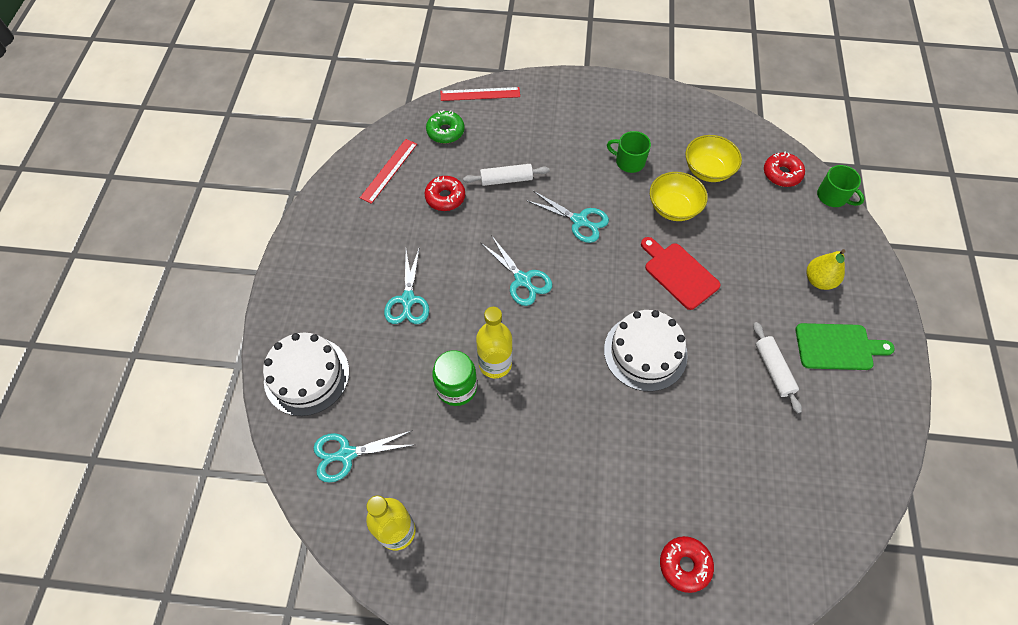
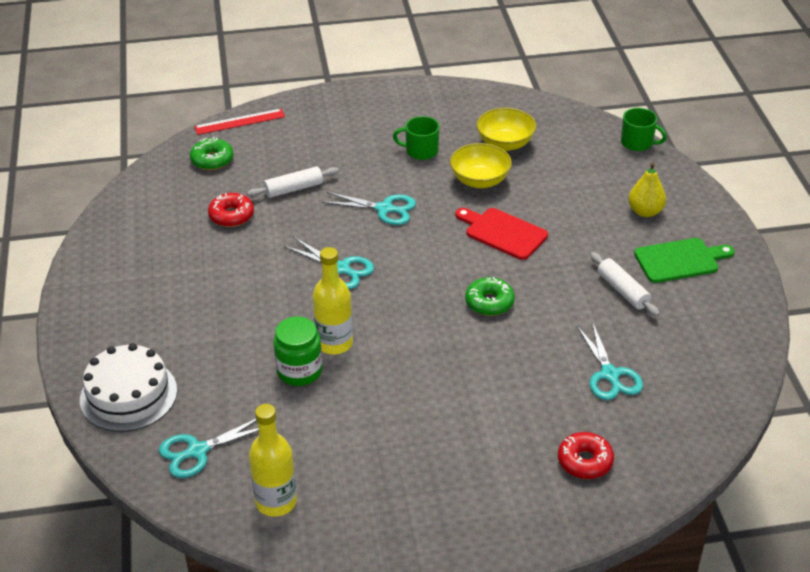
camera: 15 degrees left, 20 degrees down
(389, 170) = (160, 204): red ruler -> none
(408, 300) = (220, 309): turquoise scissors -> turquoise scissors (610, 374)
(645, 352) = (489, 302): white cake -> green donut
(781, 174) = (581, 133): red donut -> none

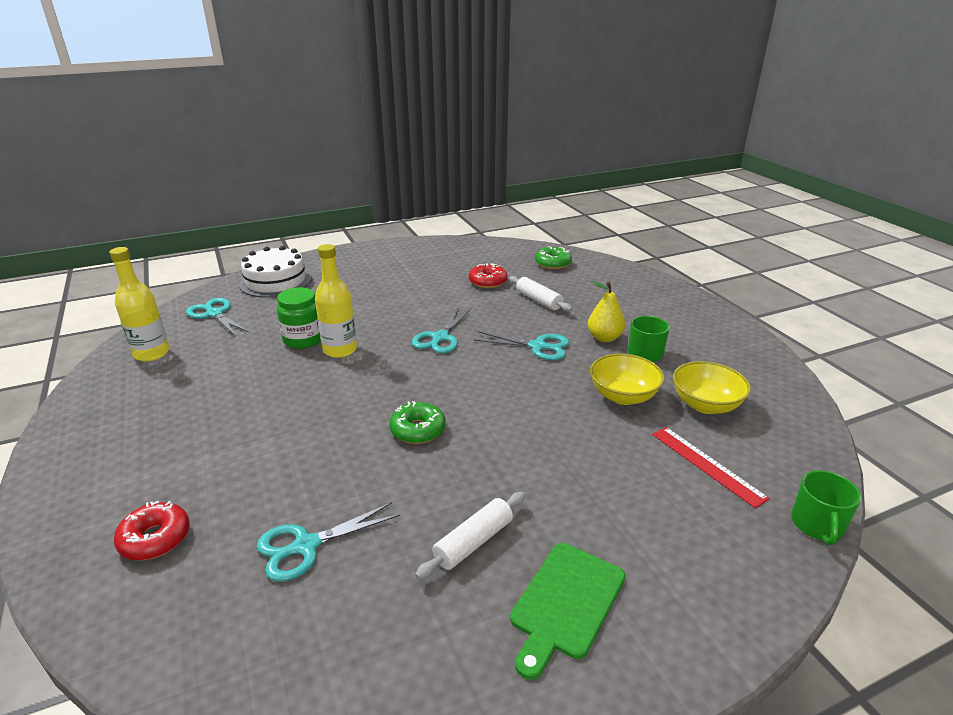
camera: 75 degrees right, 10 degrees down
(239, 122) = (611, 265): red ruler -> red ruler (707, 465)
(384, 209) = (537, 346): turquoise scissors -> turquoise scissors turned 75 degrees counterclockwise
(503, 233) = (540, 424): red cutting board -> none
(645, 211) = (658, 549): yellow pear -> yellow pear (604, 338)
(679, 260) = (566, 603): green cutting board -> green cutting board turned 60 degrees clockwise

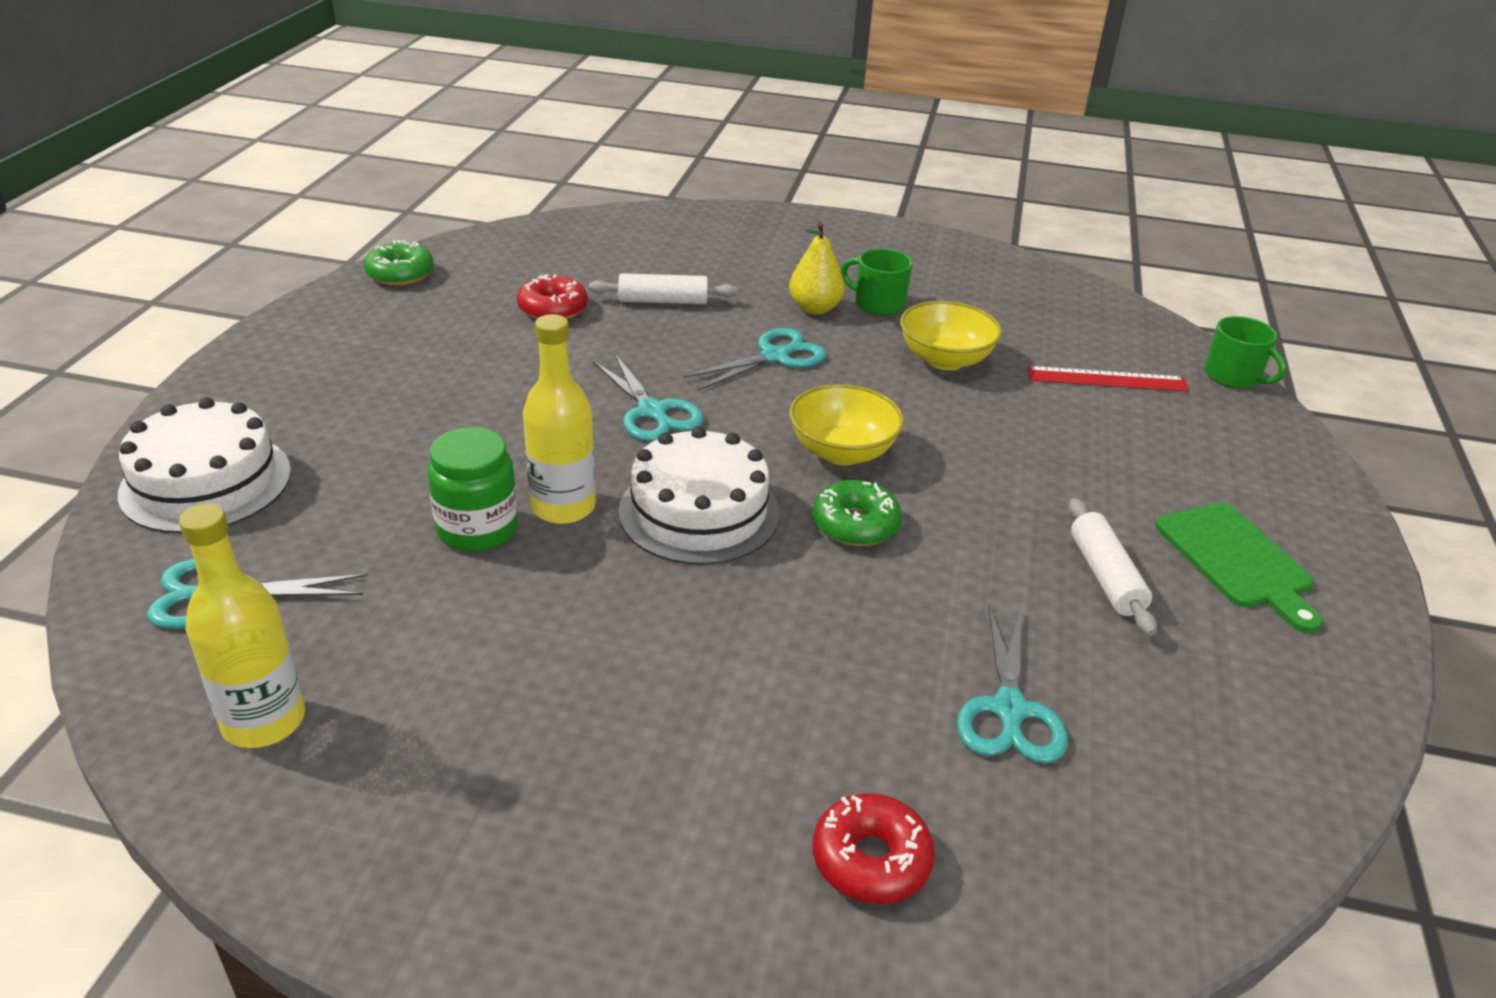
camera: 55 degrees left, 5 degrees up
(375, 382) = (699, 512): none -> white cake
(553, 263) = (581, 245): green donut -> green donut (400, 274)
(705, 405) = (1012, 326): yellow bowl -> yellow bowl (842, 452)

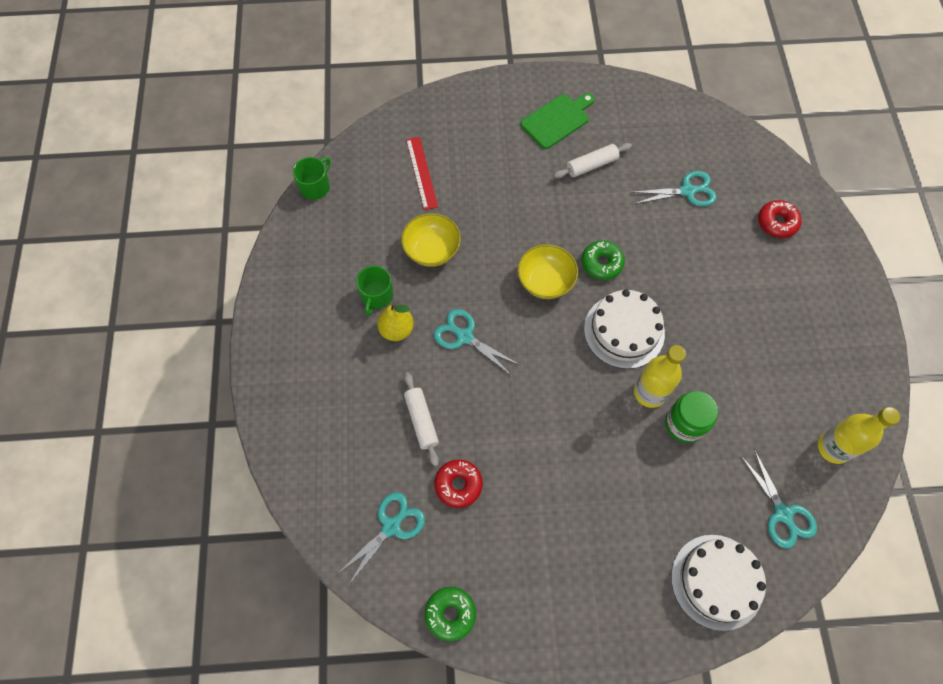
camera: 105 degrees left, 30 degrees up
(652, 411) = (549, 382): turquoise scissors -> turquoise scissors (391, 526)
(1233, 376) = (395, 118): green mug -> green mug (315, 186)

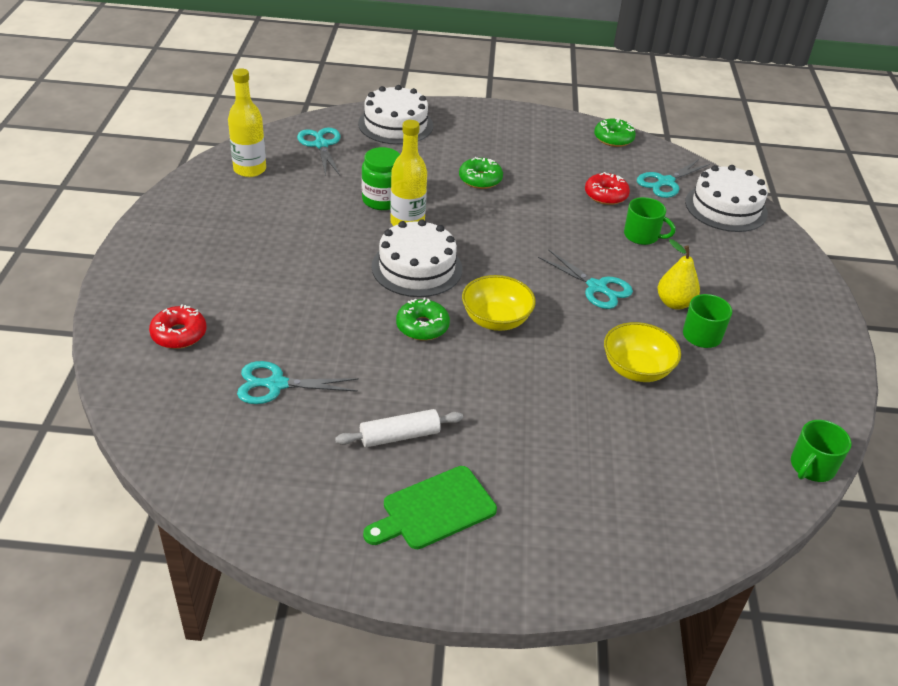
camera: 175 degrees left, 25 degrees down
(329, 490) = (726, 207): none -> white cake
(421, 172) = (655, 463): red ruler -> none
(421, 420) = (642, 236): white rolling pin -> green mug
(595, 484) = (480, 179): none -> green donut

